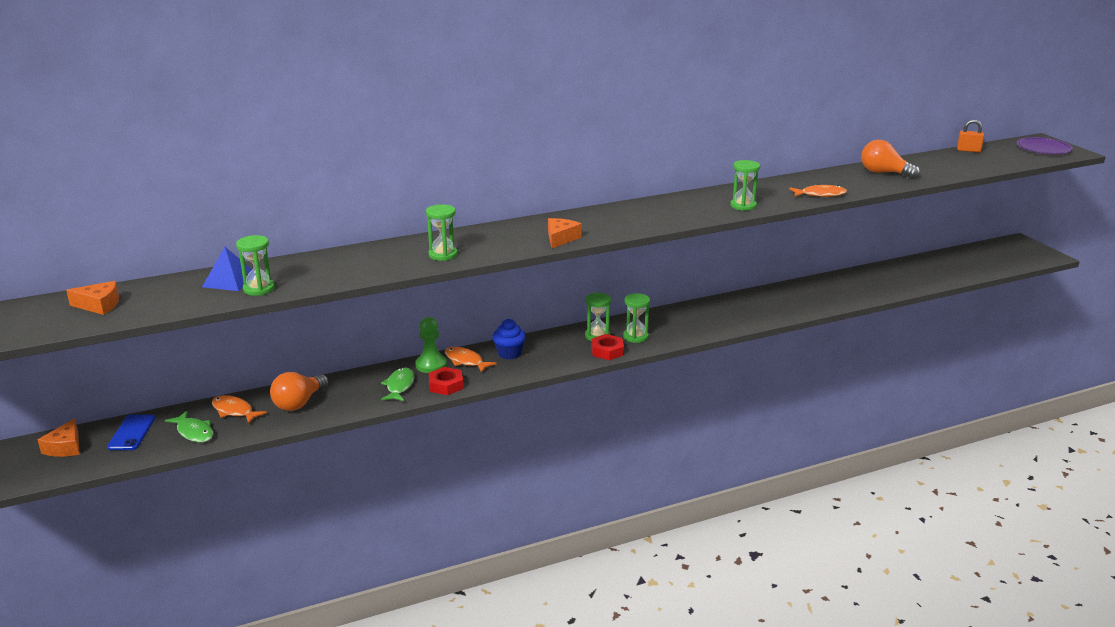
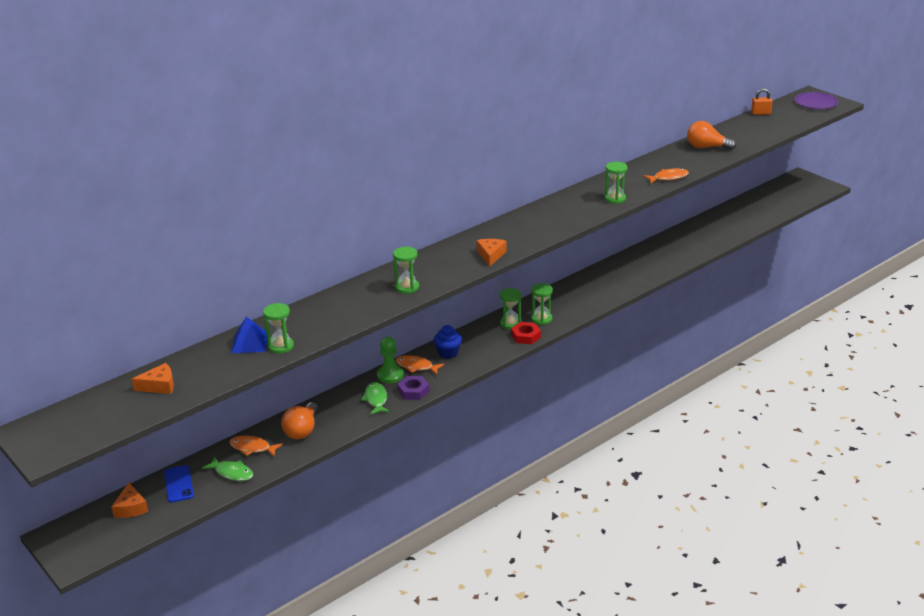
camera: 15 degrees left, 5 degrees up
(446, 385) = (413, 391): red nut -> purple nut

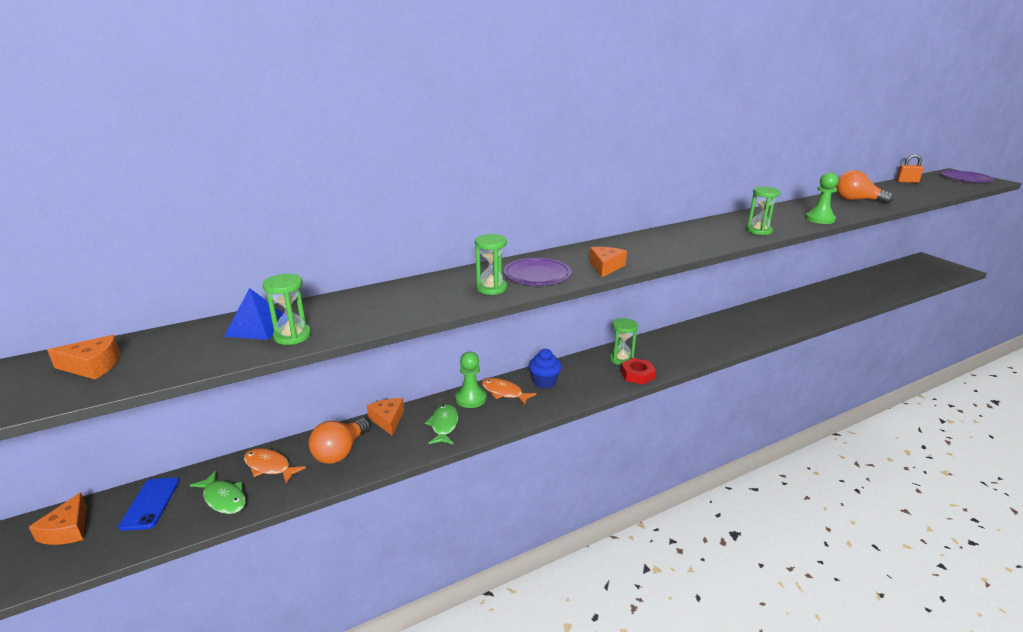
camera: 10 degrees right, 5 degrees down
(328, 402) = (388, 420): none -> orange cheese
(413, 391) = (491, 421): purple nut -> none
(438, 270) = (537, 275): none -> purple plate
(541, 319) = (657, 358): green hourglass -> none
(668, 178) = (819, 219): orange fish -> green pawn

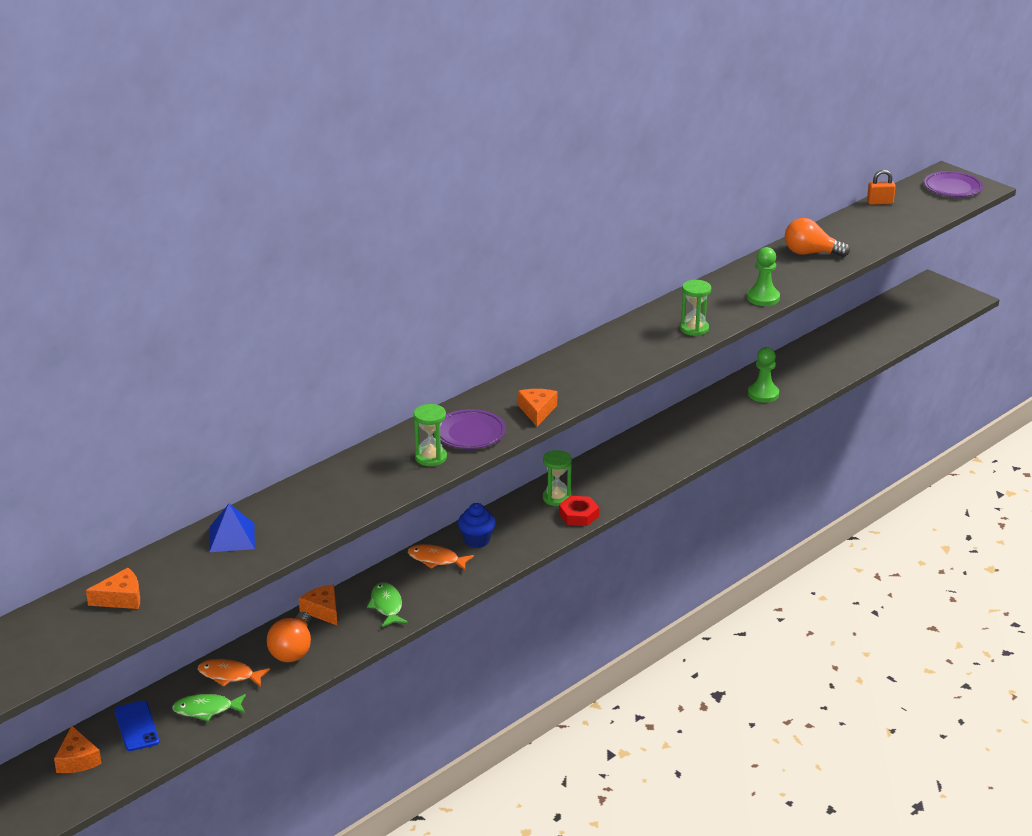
camera: 15 degrees left, 5 degrees up
(224, 498) = (206, 710): green fish -> green fish turned 150 degrees clockwise
(292, 336) = (274, 542): green hourglass -> none
(471, 398) = (402, 572): green pawn -> green pawn (763, 394)

